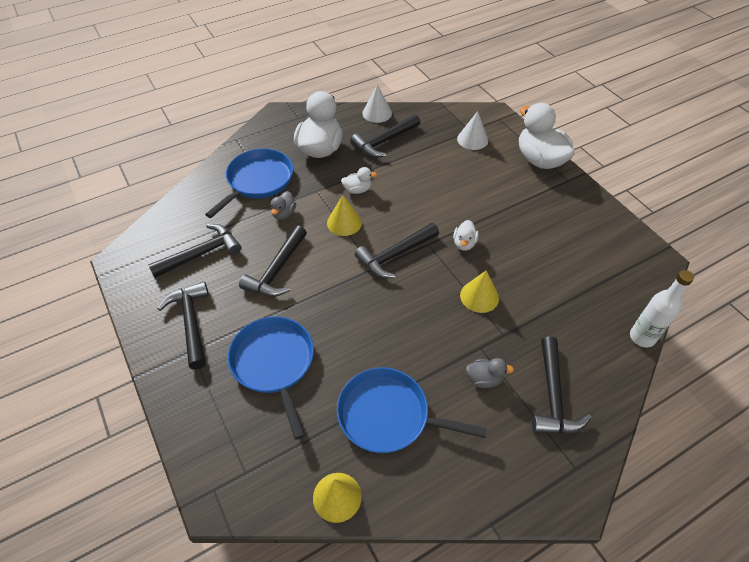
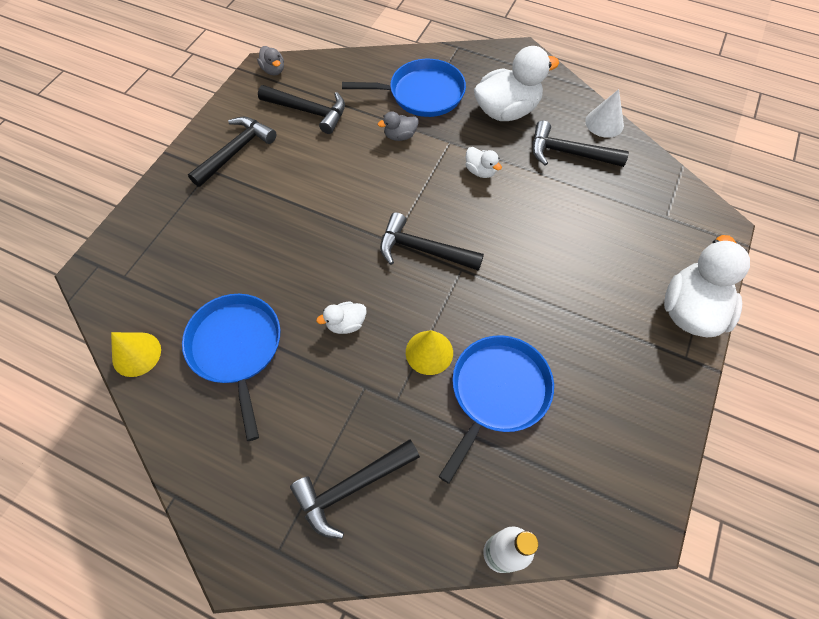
camera: 55 degrees right, 10 degrees up
(274, 363) = (234, 231): blue pan -> blue pan (497, 392)
(277, 270) = (331, 172): black hammer -> none
(344, 222) = (429, 186): yellow cone -> none
(464, 243) = (489, 301): white duck -> white duck (346, 324)
(472, 139) = (654, 227): white cone -> none
(484, 379) = (329, 409): grey duck -> grey duck (273, 70)

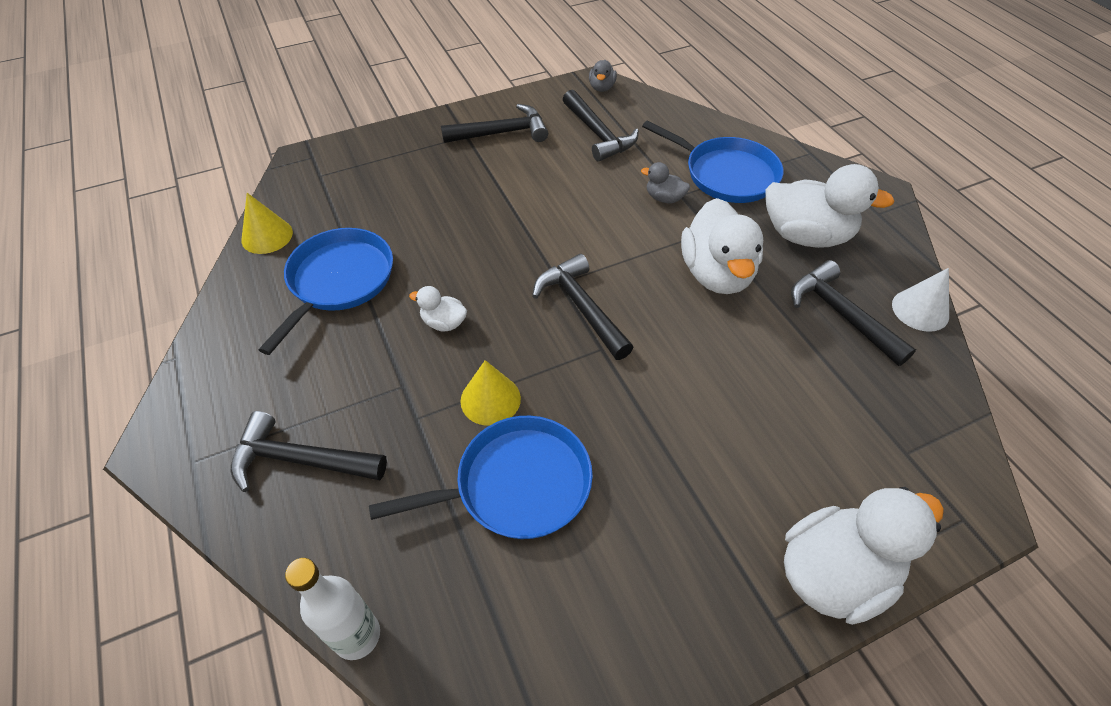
camera: 40 degrees right, 10 degrees down
(480, 171) = (716, 274): white duck -> white duck, size x2.13

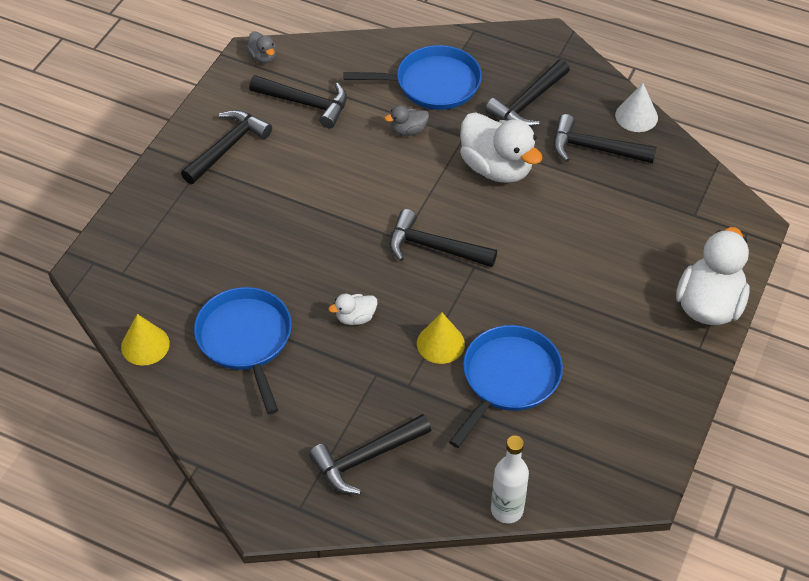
camera: 40 degrees left, 0 degrees up
(806, 236) = (527, 103): white duck -> black hammer

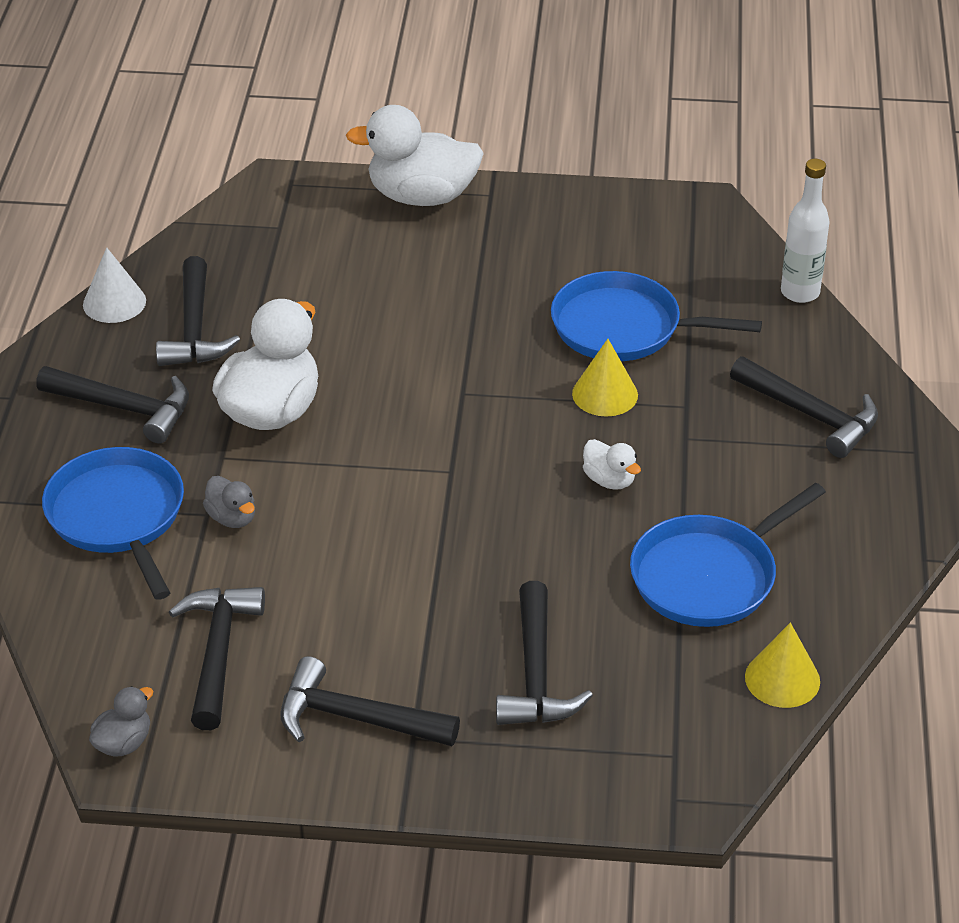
camera: 110 degrees left, 10 degrees down
(433, 247) = (449, 437): black hammer -> black hammer (536, 674)

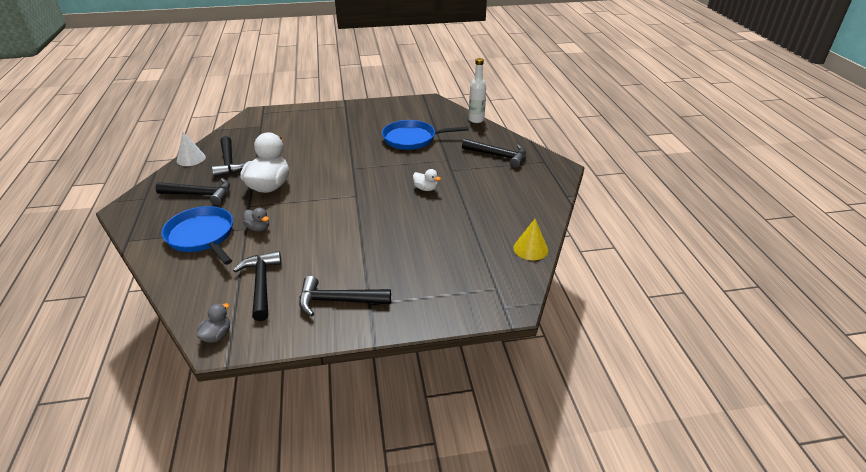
camera: 15 degrees left, 5 degrees down
(422, 196) = (318, 110): white duck -> none
(536, 674) = (420, 266): black hammer -> none
(605, 394) = (413, 160): yellow cone -> none
(708, 576) = (481, 216): blue pan -> none

